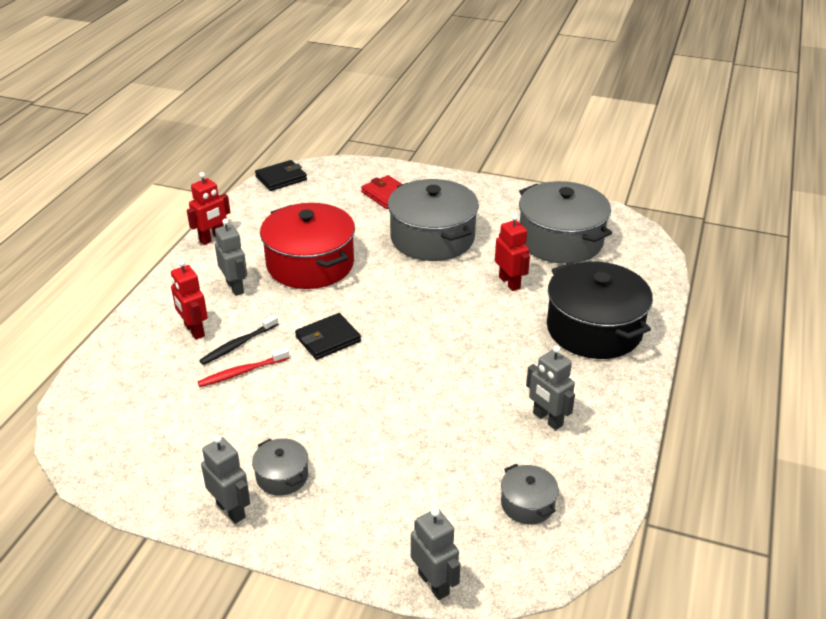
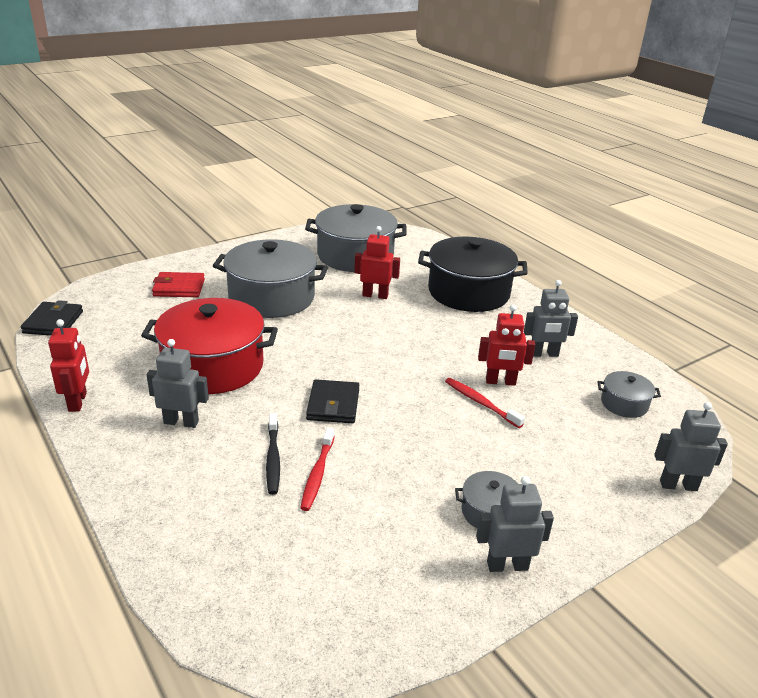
camera: 55 degrees left, 5 degrees down
(194, 330) = (212, 478): red robot -> red robot (500, 382)
(420, 412) = (480, 403): none -> red toothbrush

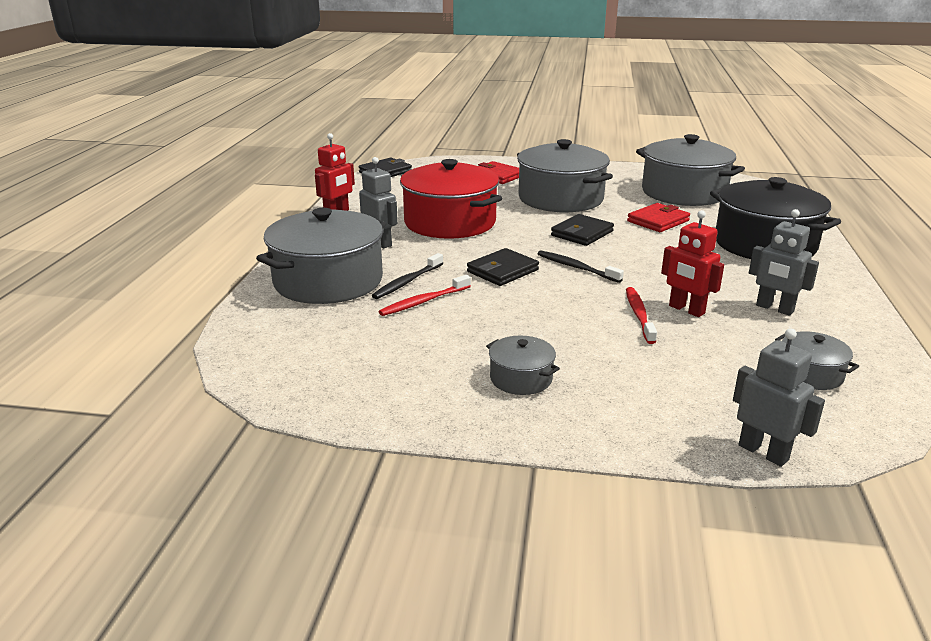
camera: 45 degrees right, 5 degrees down
(198, 497) = (328, 281): none -> grey pot
(339, 333) = (582, 233): none -> black wallet
(375, 295) = (658, 221): red robot -> red wallet
(382, 374) = (576, 267): none -> black toothbrush
(507, 565) = (478, 413): grey robot -> none

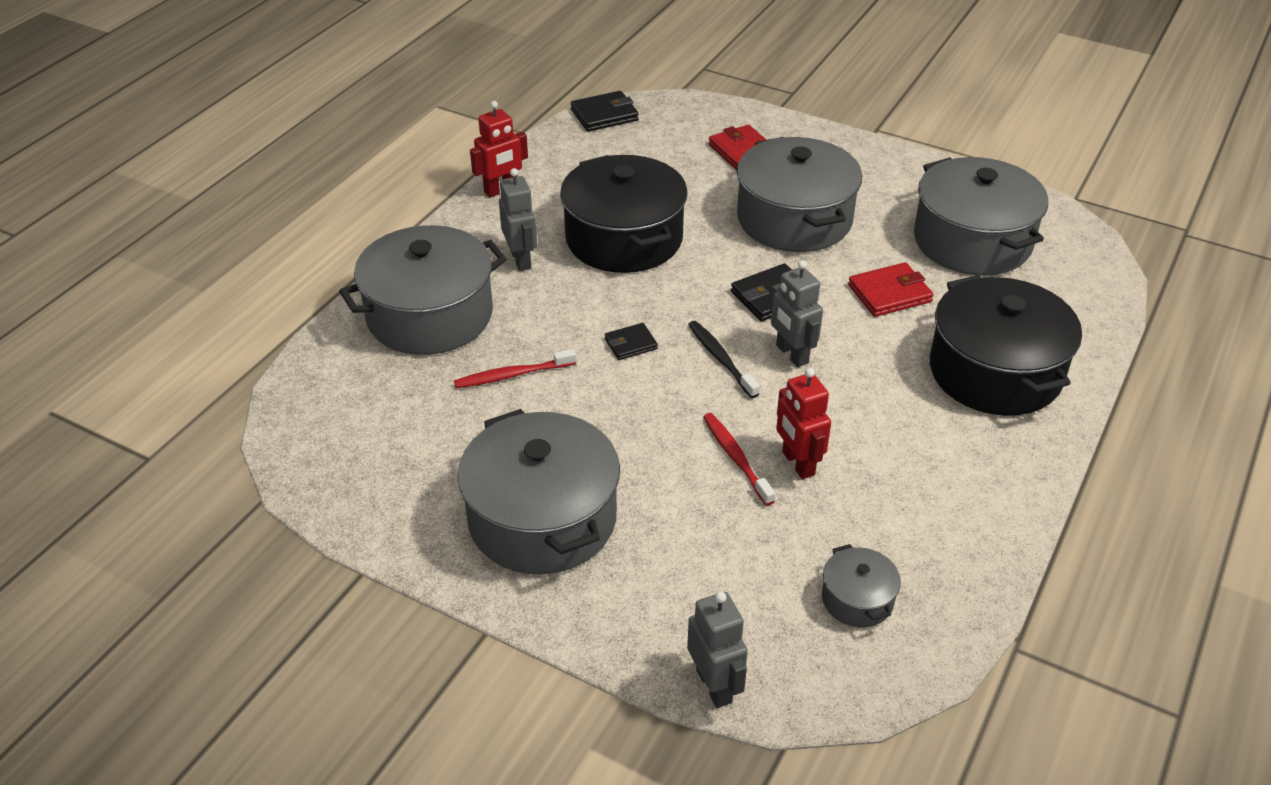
camera: 20 degrees right, 15 degrees up
(407, 282) = (513, 337): black toothbrush -> none
(450, 222) = (624, 238): red pot -> black pot
(502, 271) = (630, 344): black wallet -> black wallet, size x0.62
(521, 378) = (542, 519): grey pot -> grey pot, size x2.18
(639, 315) = (736, 458): red toothbrush -> red toothbrush turned 45 degrees counterclockwise
(774, 308) = (906, 489): grey robot -> grey robot (791, 354)

